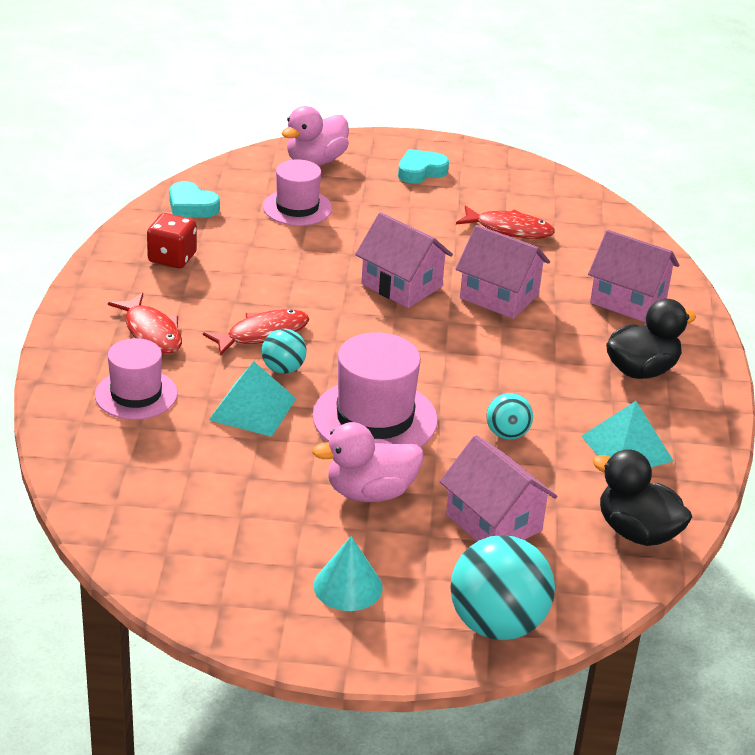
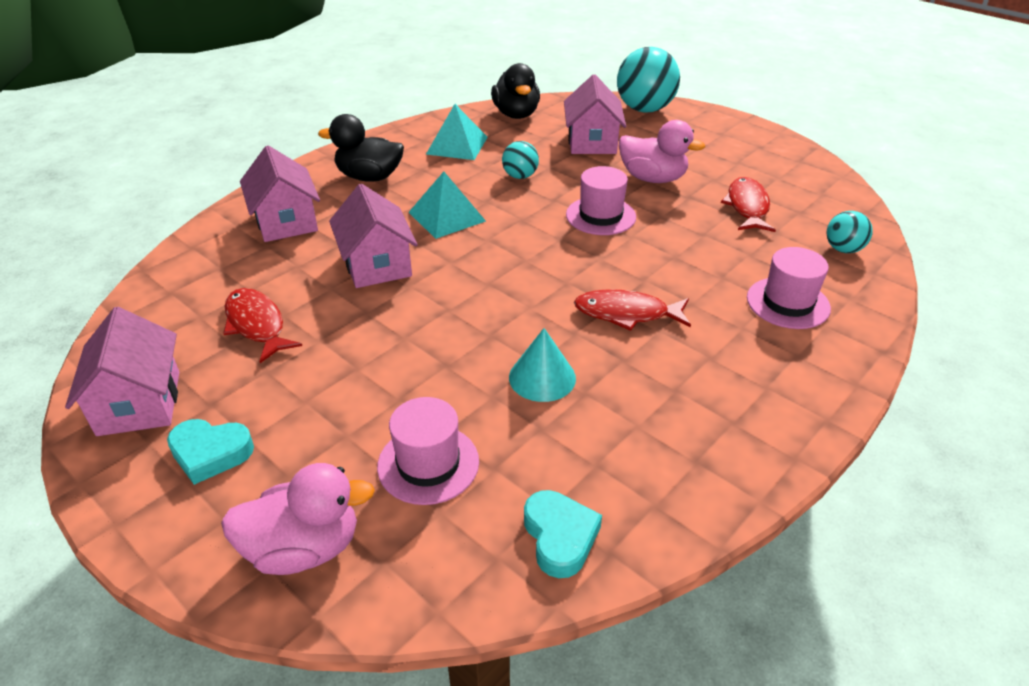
camera: 140 degrees left, 5 degrees up
(151, 332) = (737, 359): red fish -> red fish (747, 207)
(172, 258) = (651, 451): red dice -> none
(252, 409) = (691, 255): turquoise pyramid -> turquoise pyramid (446, 216)
(283, 369) = (636, 276): turquoise ball -> turquoise ball (843, 249)
(348, 586) = (713, 145): turquoise cone -> turquoise cone (542, 377)
(375, 418) = (600, 216): pink hat -> pink hat, size x0.66
(401, 285) = (444, 309): pink house -> pink house (139, 403)

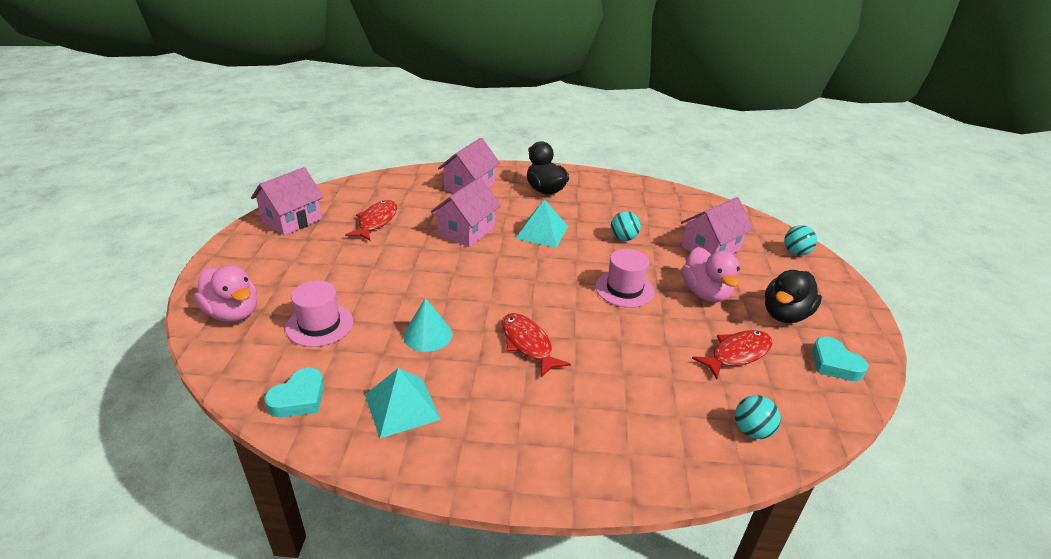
camera: 50 degrees right, 5 degrees down
(210, 453) = (274, 256): turquoise heart -> turquoise heart (834, 364)
(457, 145) = (622, 201): turquoise pyramid -> turquoise pyramid (402, 406)
(516, 114) = (694, 205): black duck -> black duck (785, 314)
(644, 109) = (796, 252): turquoise ball -> turquoise ball, size x0.52
(788, 303) = (633, 421): pink hat -> none

